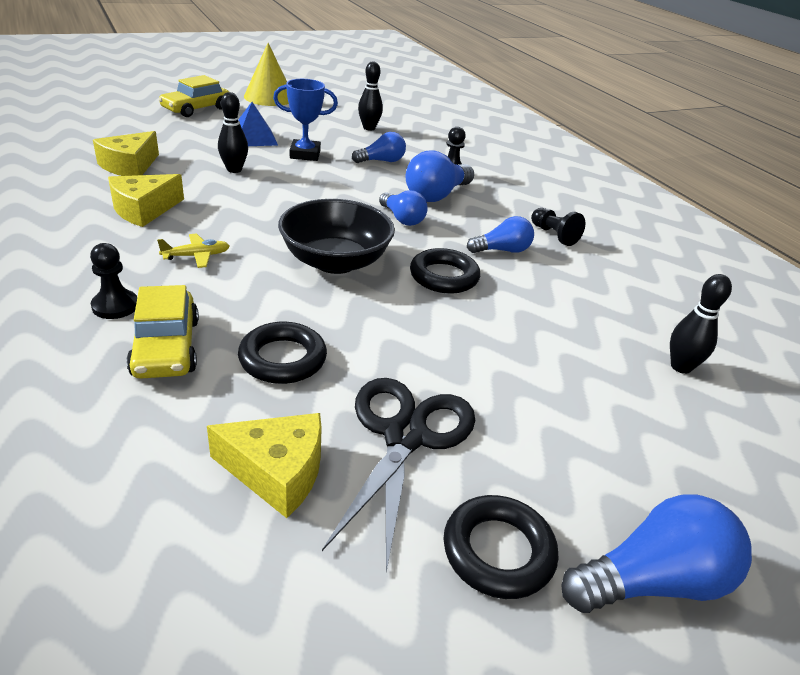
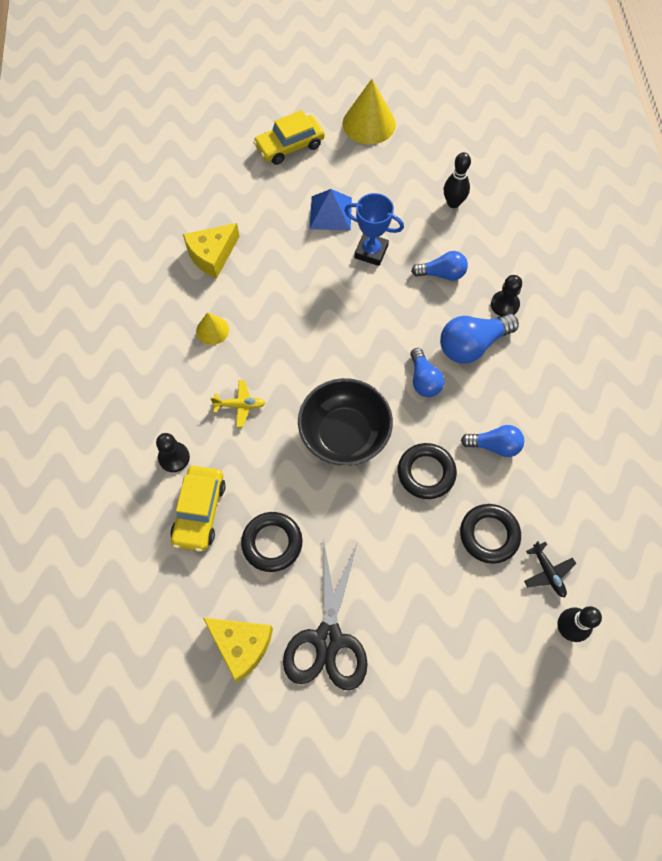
camera: 25 degrees right, 30 degrees up
(144, 210) = (212, 330): yellow cheese -> yellow cone
(234, 170) = (299, 273): black bowling pin -> none
(405, 436) = (328, 639): black scissors -> black scissors turned 150 degrees clockwise
(498, 551) = (347, 744): black ring -> black ring (489, 535)
(553, 235) = (556, 431): black pawn -> none
(624, 328) = (548, 572): none -> black plane
(652, 581) = (427, 794): blue light bulb -> none

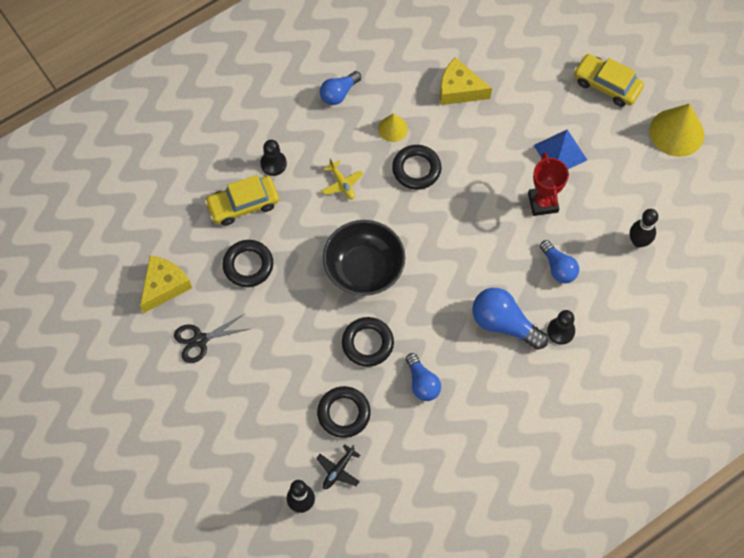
camera: 60 degrees right, 0 degrees up
(241, 645) = (164, 286): yellow cheese -> yellow cheese turned 150 degrees counterclockwise
(269, 333) = (416, 169): none -> black ring
(328, 639) = (200, 340): black scissors -> black scissors, size x0.62
(371, 252) = (543, 203): blue trophy -> red trophy
(423, 380) = (447, 302): blue light bulb -> blue light bulb (339, 93)

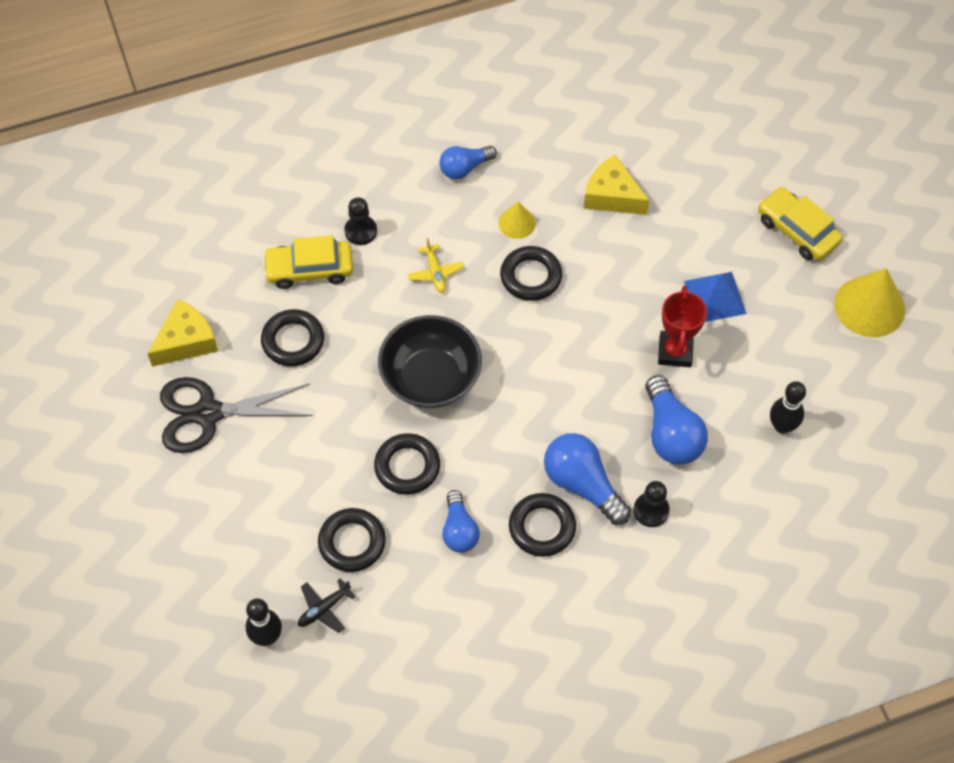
camera: 15 degrees right, 5 degrees down
(200, 340) = (208, 413): black scissors -> black scissors, size x1.62
(483, 365) = (542, 527): none -> black ring
(558, 267) = (671, 433): blue light bulb -> blue light bulb, size x1.54

